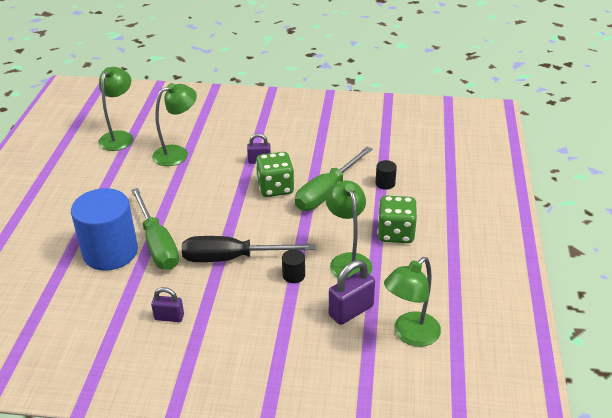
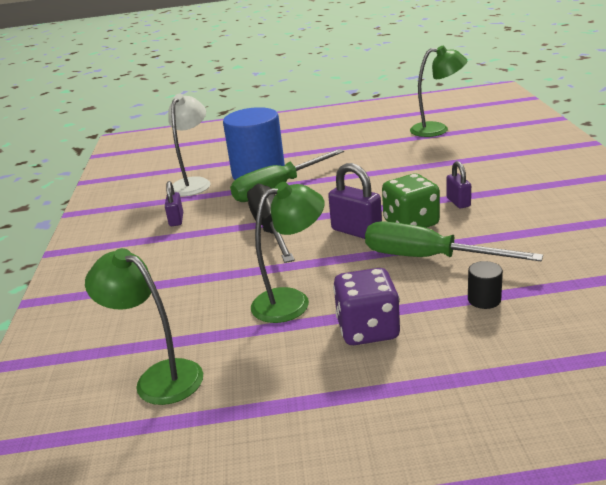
camera: 80 degrees right, 10 degrees down
(91, 300) = (194, 183): none -> white lamp
(177, 153) = (433, 159): green lamp -> none
(293, 275) = (253, 270): black cylinder -> none
(351, 311) = (199, 321): purple padlock -> purple padlock (356, 231)
(396, 233) = (368, 330): green dice -> purple dice

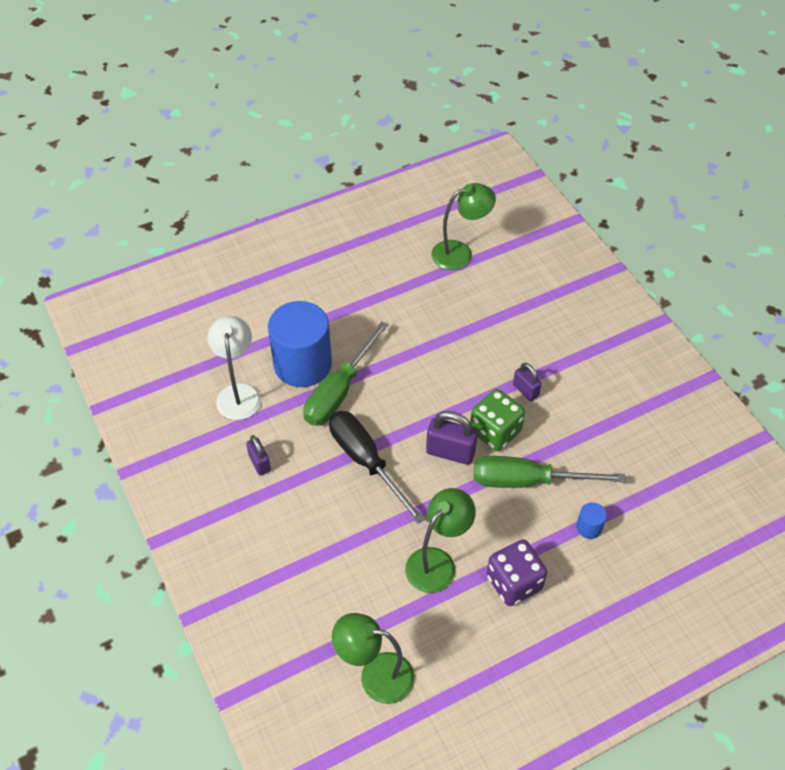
camera: 25 degrees left, 25 degrees up
(484, 300) = (589, 527): black cylinder -> blue cylinder

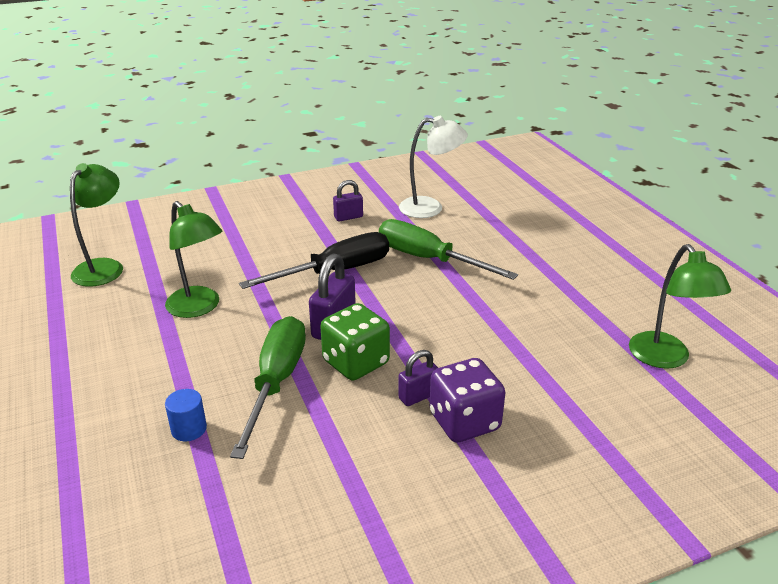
camera: 95 degrees right, 20 degrees down
(302, 364) = (465, 240): blue cylinder -> none
(514, 583) = (147, 357): purple dice -> purple dice (464, 422)

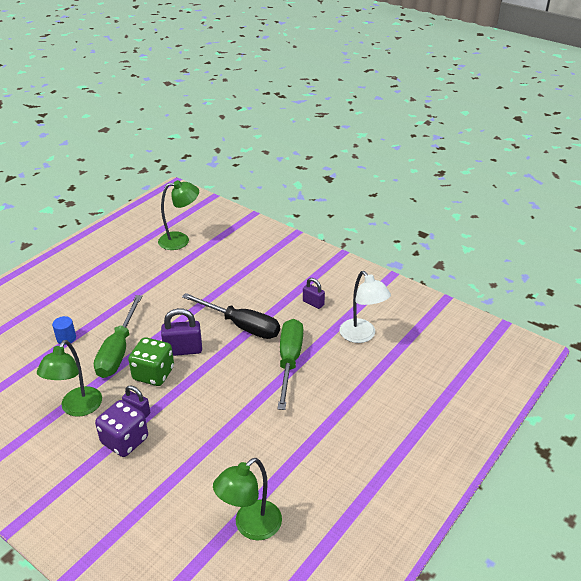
camera: 60 degrees right, 5 degrees up
(199, 308) = (166, 292): green lamp -> green lamp (77, 408)
(276, 382) = (118, 351): green screwdriver -> green screwdriver turned 120 degrees clockwise

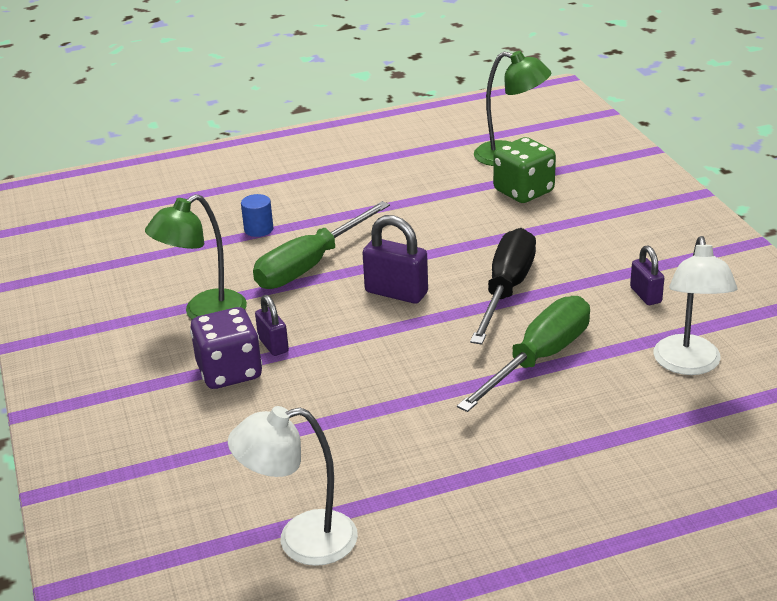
camera: 35 degrees right, 5 degrees down
(153, 374) = (332, 307): green dice -> green dice (523, 191)
(242, 326) = (506, 290): black screwdriver -> black screwdriver turned 135 degrees counterclockwise
(250, 526) = (301, 541): green lamp -> white lamp

